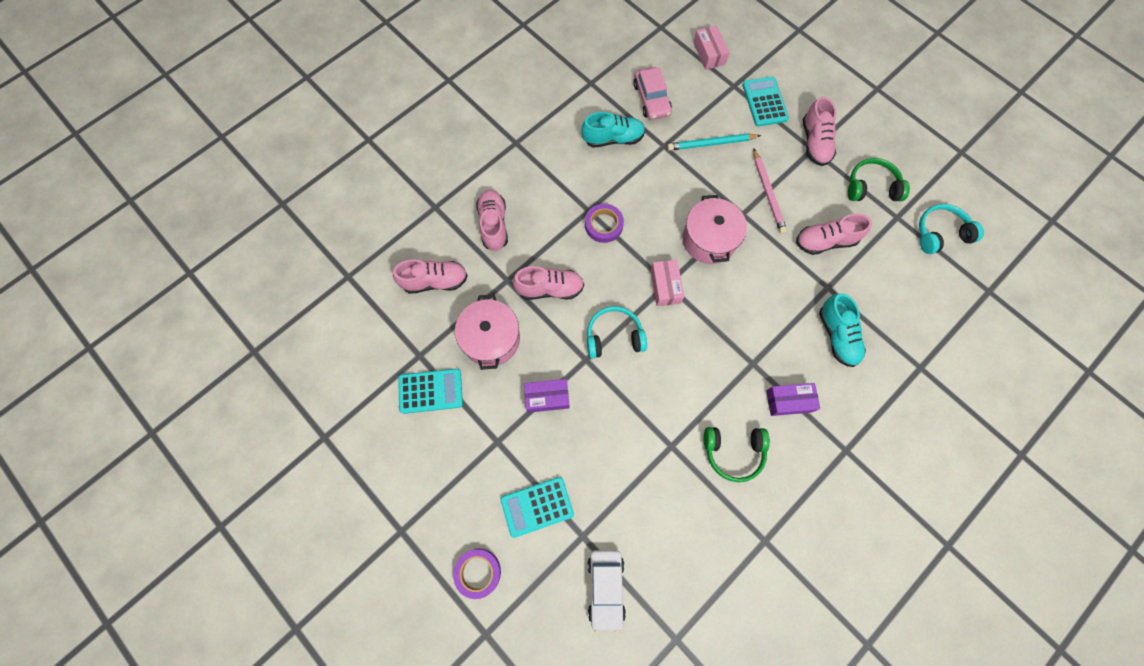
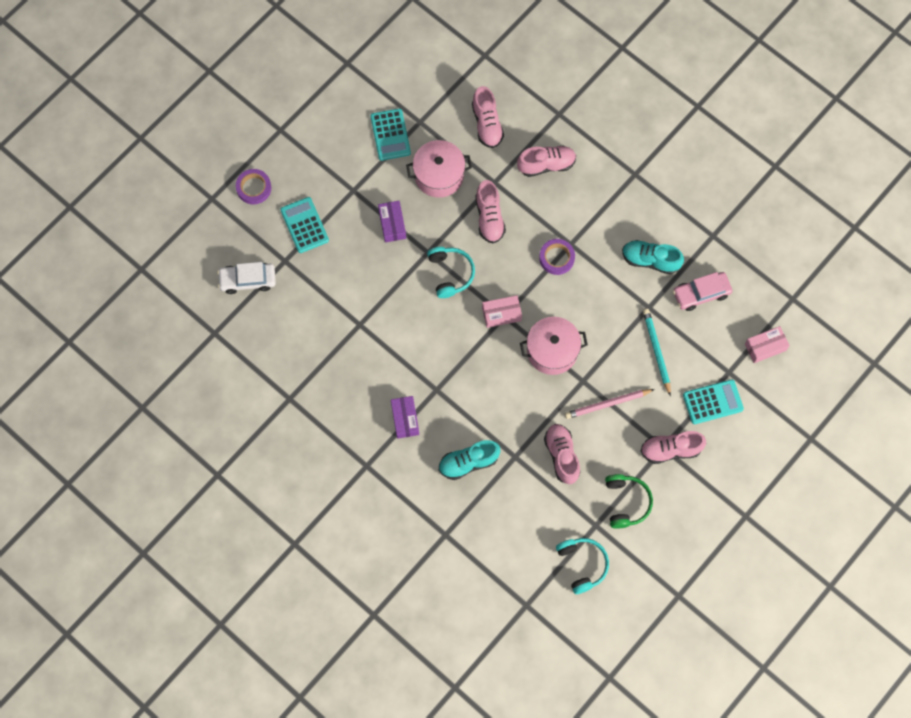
camera: 85 degrees right, 0 degrees up
(613, 139) = (650, 260): turquoise shoe -> turquoise shoe turned 120 degrees clockwise
(733, 452) = (358, 373): green headphones -> none

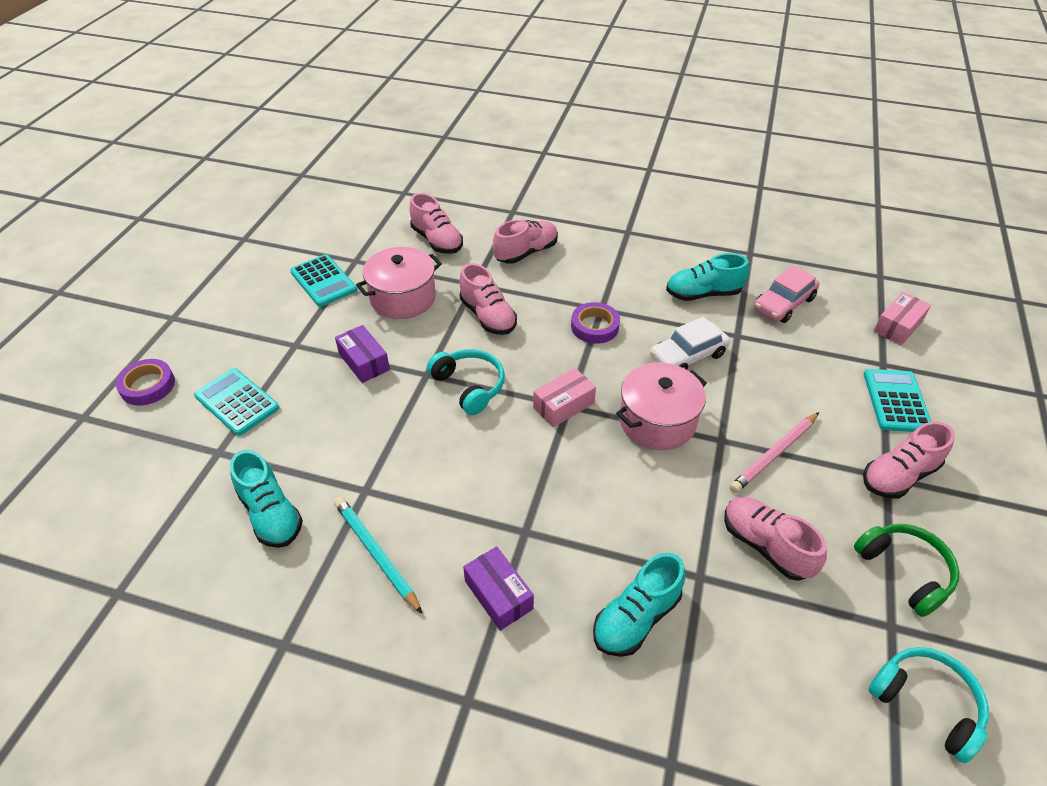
camera: 25 degrees left, 25 degrees down
(247, 280) = (162, 497): white car -> white car (687, 355)
(303, 317) = (271, 514): none -> turquoise shoe
(656, 351) = (784, 374): turquoise pencil -> turquoise pencil (376, 554)
(712, 402) = (896, 401): turquoise calculator -> turquoise calculator turned 45 degrees counterclockwise

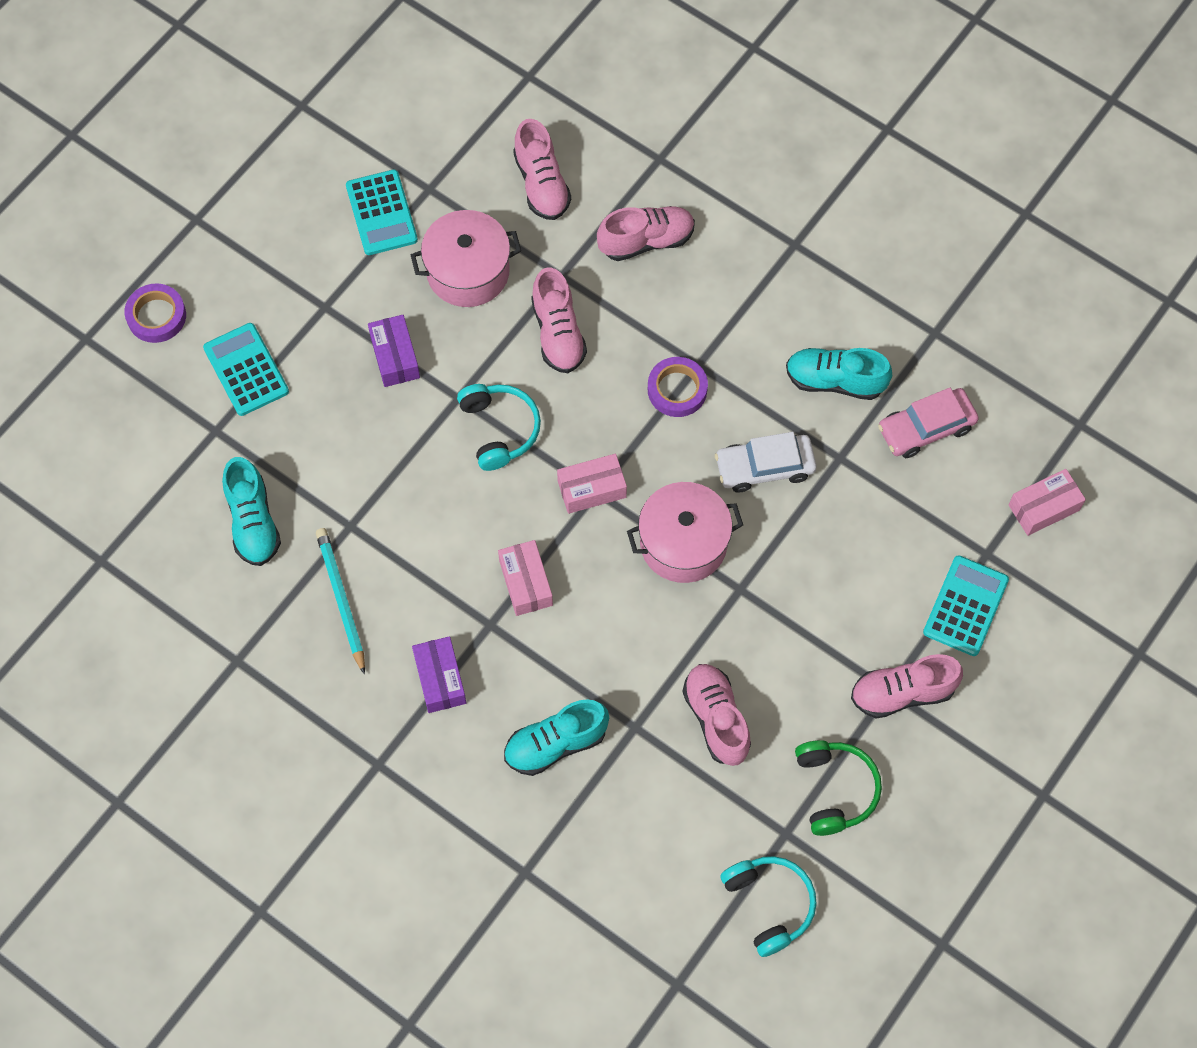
camera: 20 degrees right, 20 degrees up
(542, 488) = (526, 583): none -> pink box
(774, 454) = (786, 624): pink pencil -> none

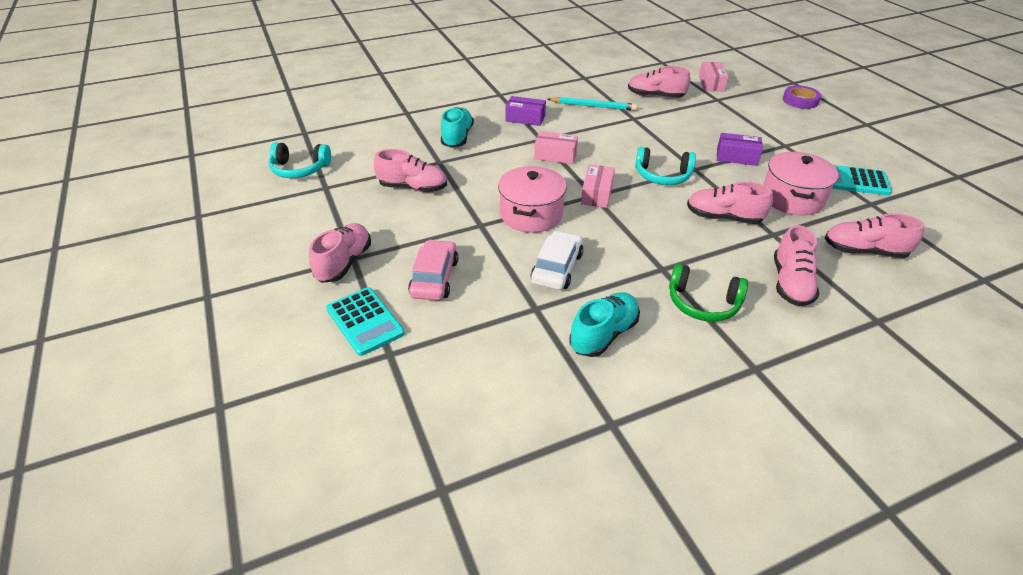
camera: 120 degrees right, 25 degrees down
(246, 370) = (751, 114): turquoise calculator -> none
(253, 522) = (655, 96): turquoise shoe -> pink shoe
(677, 390) = (647, 252): purple tape -> none
(835, 789) = (324, 212): green headphones -> green headphones (703, 303)
(926, 428) = (523, 370): pink car -> pink car (434, 278)
(1044, 507) = (391, 412): pink box -> pink box (711, 84)

